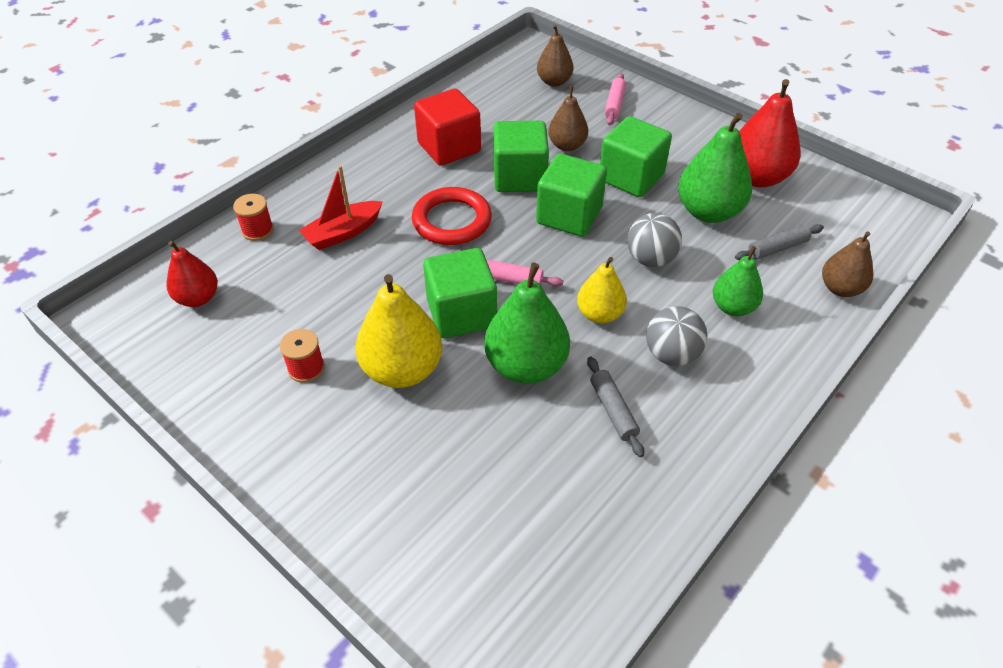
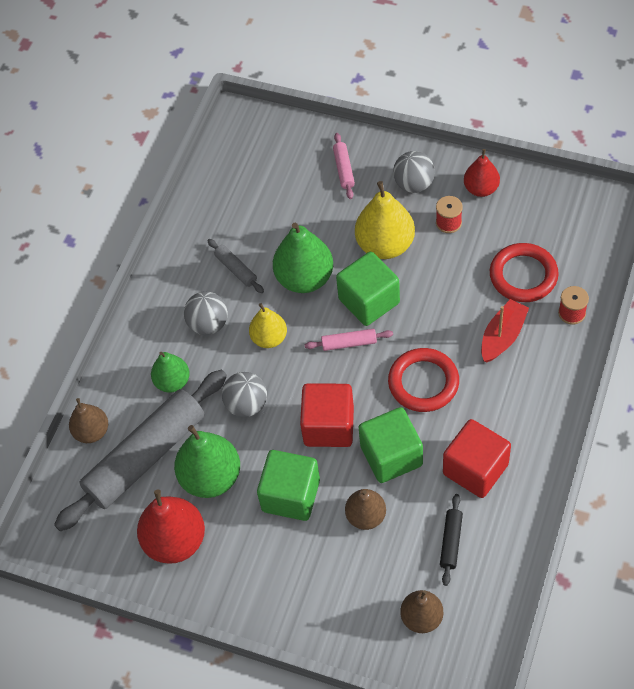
camera: 165 degrees right, 10 degrees up
(198, 298) = (563, 241): red pear -> red pear (481, 189)
(273, 280) = (523, 275): none -> red ring
(311, 437) = (414, 184): none -> grey ball
(502, 112) = (451, 542): none -> black rolling pin
(569, 215) = (329, 426): green cube -> red cube
(614, 104) = (342, 602): pink rolling pin -> pink rolling pin (344, 169)
(777, 248) = (146, 456): grey rolling pin -> grey rolling pin, size x2.46

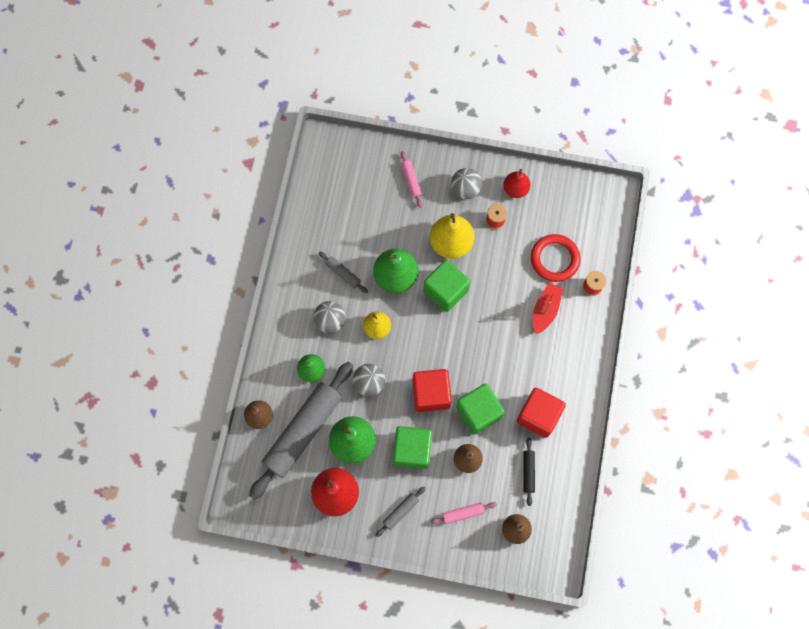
camera: 15 degrees left, 15 degrees up
(261, 575) = (400, 512): none -> grey rolling pin
(349, 343) = (436, 326): pink rolling pin -> pink rolling pin (463, 513)
(423, 382) = (493, 352): red ring -> none

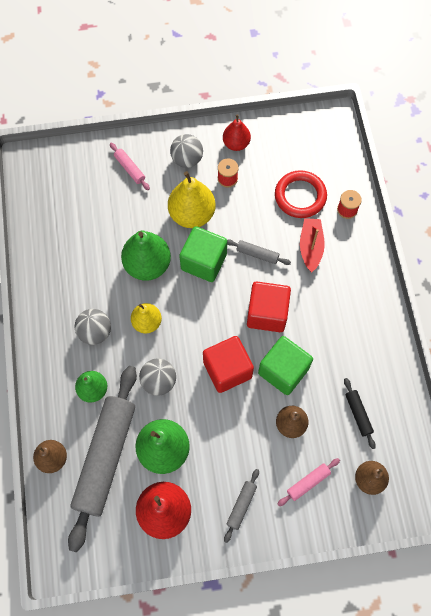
camera: 20 degrees left, 5 degrees down
(343, 273) = (92, 280): grey rolling pin -> grey rolling pin (257, 254)
(412, 450) = (229, 435): green cube -> none
(538, 415) = (345, 353): red cube -> red cube (267, 313)

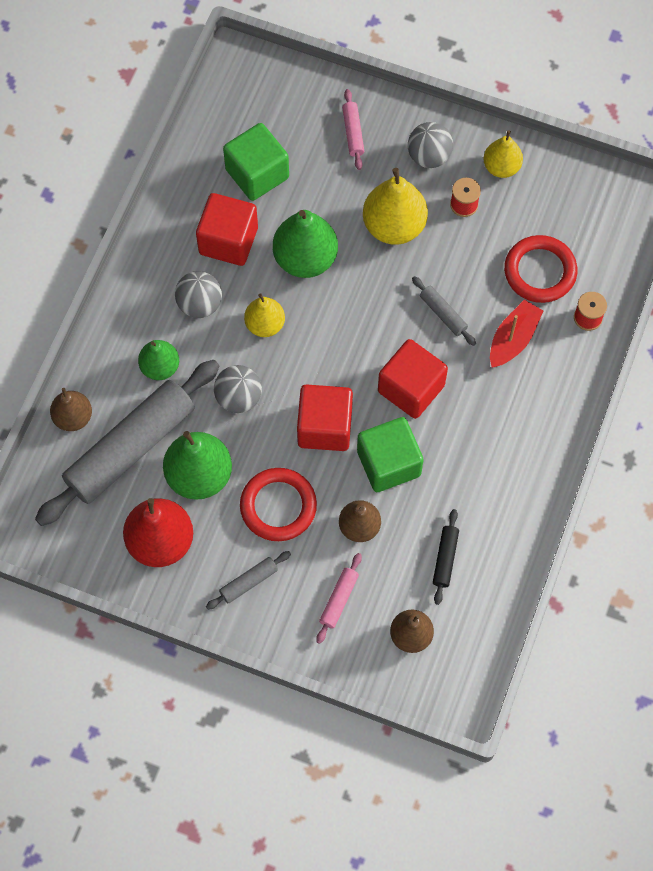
camera: 30 degrees right, 0 degrees up
(89, 280) = (228, 240): none -> red cube
(203, 262) = (373, 289): green cube -> green cube (257, 174)
(229, 441) = (278, 506): none -> red ring
(236, 144) = (501, 167): red pear -> yellow pear
(308, 482) = (339, 600): pink rolling pin -> pink rolling pin turned 60 degrees counterclockwise

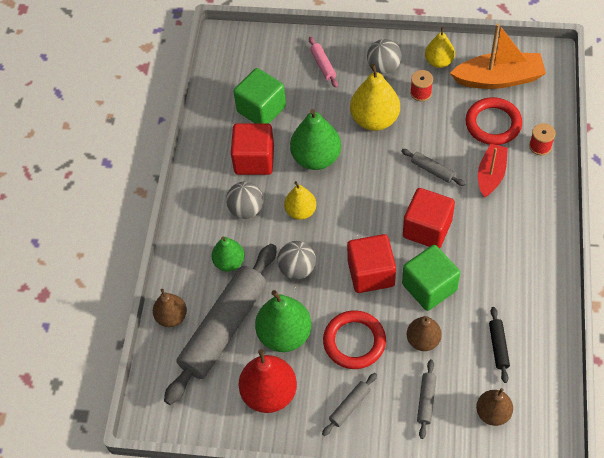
camera: 10 degrees left, 10 degrees down
(339, 600) = (426, 401): pink rolling pin -> grey rolling pin
(568, 211) = (498, 79): none -> orange boat

